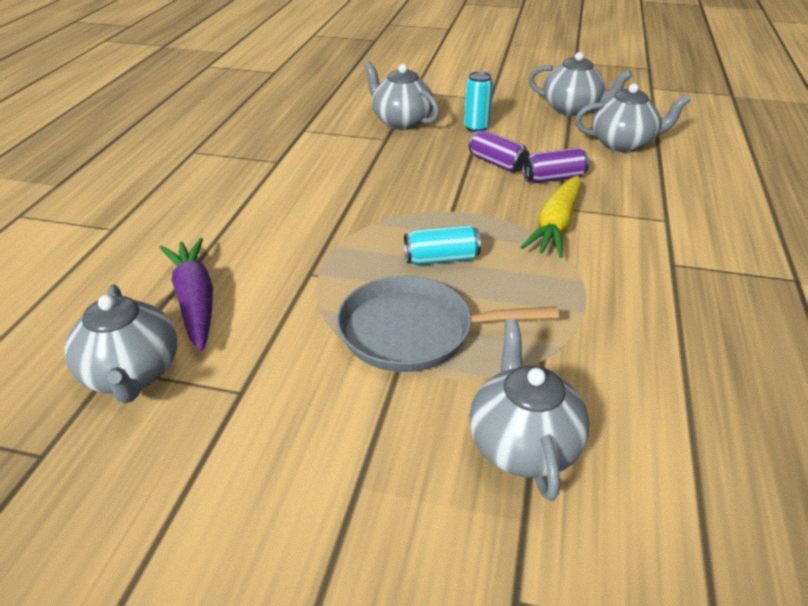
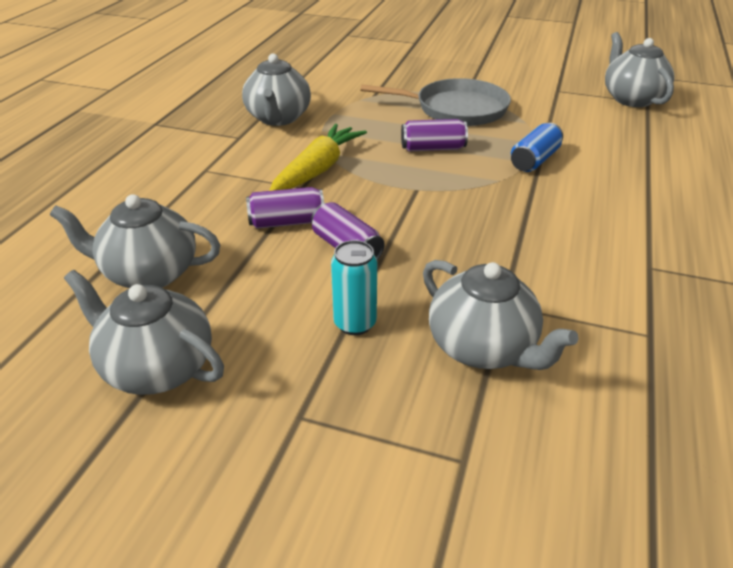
camera: 175 degrees left, 0 degrees up
(195, 301) = (624, 130): purple carrot -> none
(329, 248) = (534, 160): none -> blue can
(441, 259) = (433, 148): turquoise can -> purple can
(523, 444) = (399, 70): grey teapot -> grey teapot (278, 118)

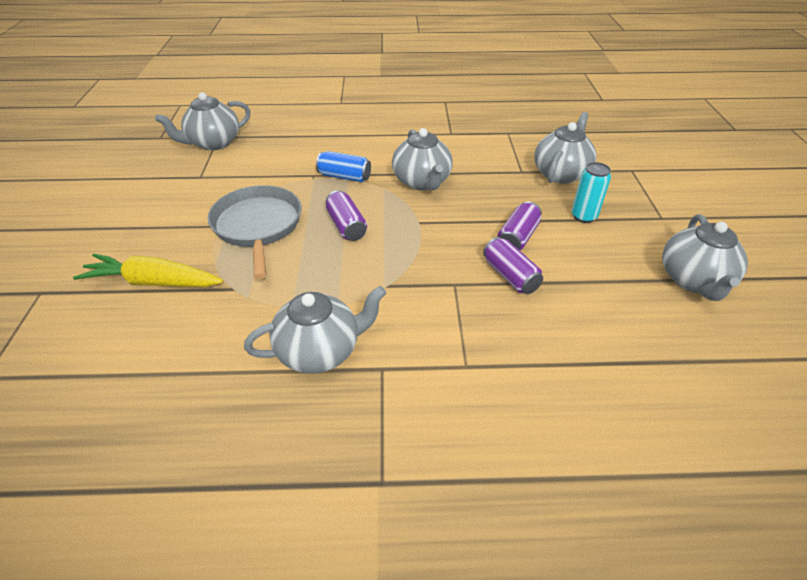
camera: 110 degrees left, 5 degrees up
(149, 273) = (630, 328): grey teapot -> grey teapot (422, 182)
(317, 170) = (420, 283): yellow carrot -> yellow carrot (154, 282)

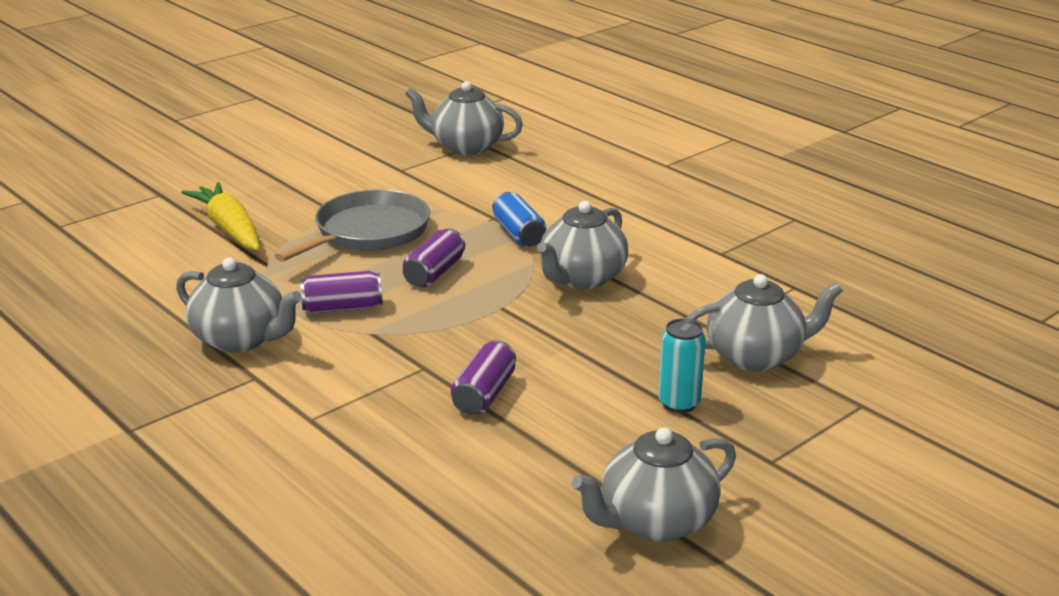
camera: 50 degrees right, 15 degrees down
(518, 237) = (564, 374): purple can -> purple can (342, 308)

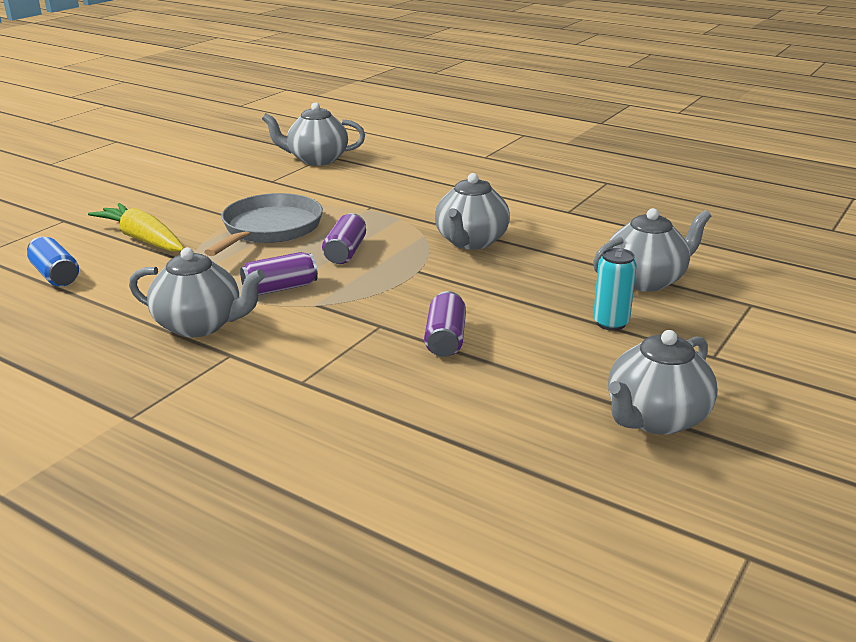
camera: 15 degrees left, 0 degrees up
(519, 234) = (399, 216): blue can -> blue can (55, 275)

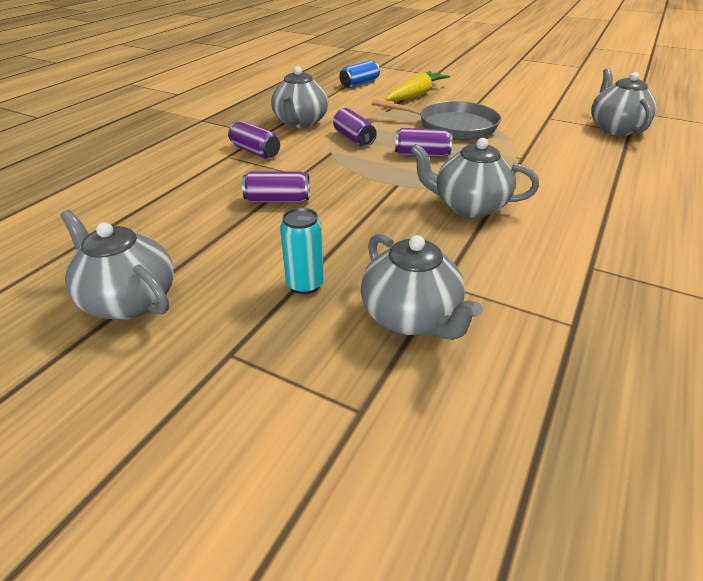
camera: 85 degrees right, 10 degrees up
(294, 359) = (255, 151): none -> purple can

